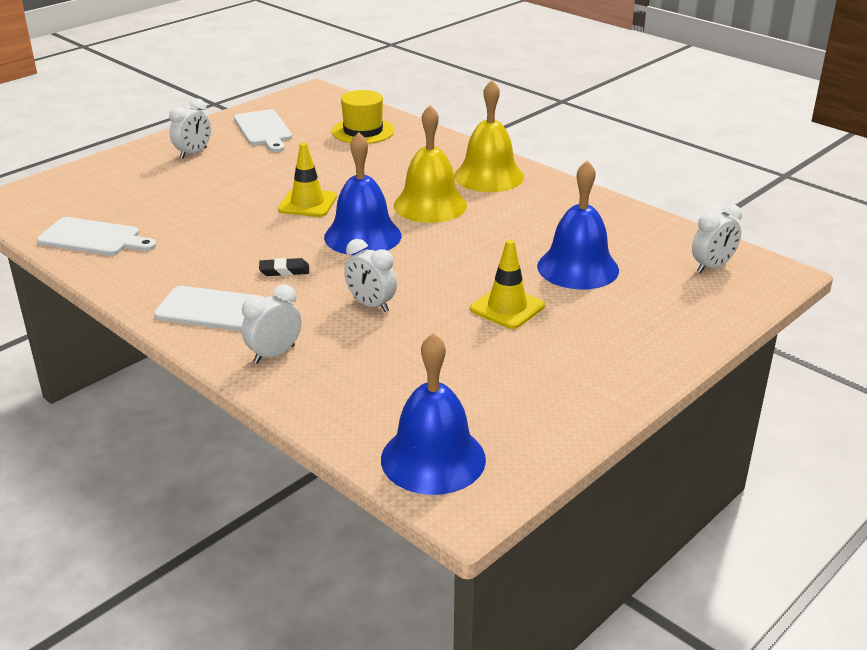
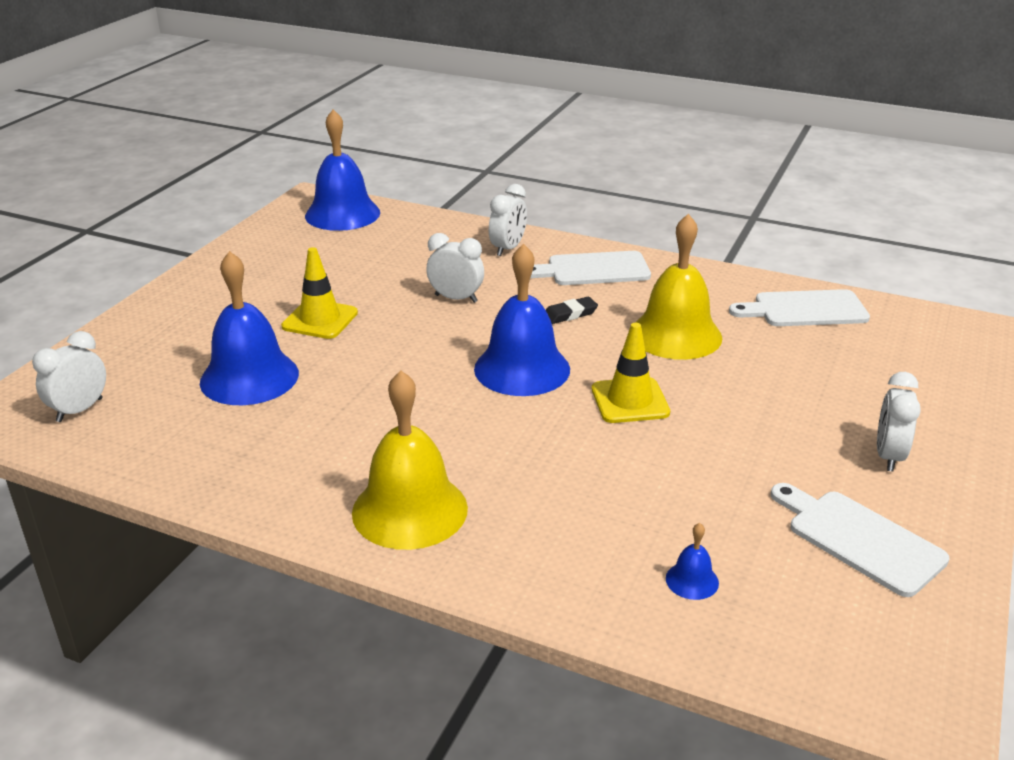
camera: 160 degrees right, 0 degrees up
(363, 131) = (692, 580): yellow hat -> blue bell
(430, 205) = (469, 432): yellow bell -> yellow bell (676, 335)

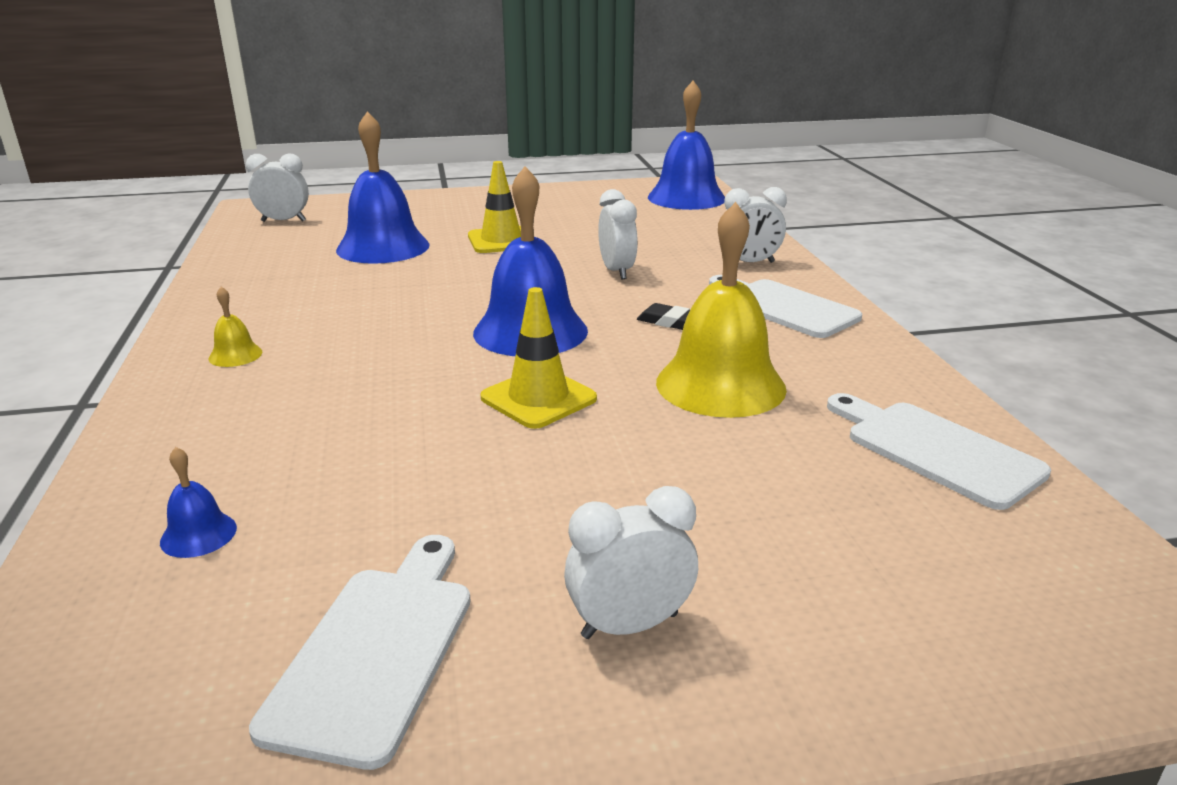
camera: 55 degrees right, 5 degrees down
(410, 510) = (235, 355): yellow bell -> yellow bell, size x0.42

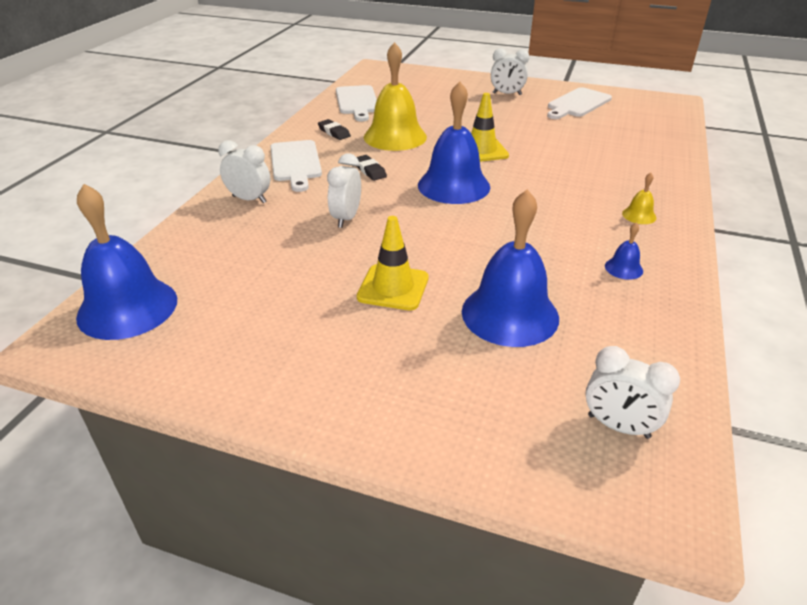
camera: 150 degrees left, 10 degrees up
(198, 534) = (636, 138): blue bell -> blue bell (623, 268)
(830, 364) = (334, 132): none -> black eraser

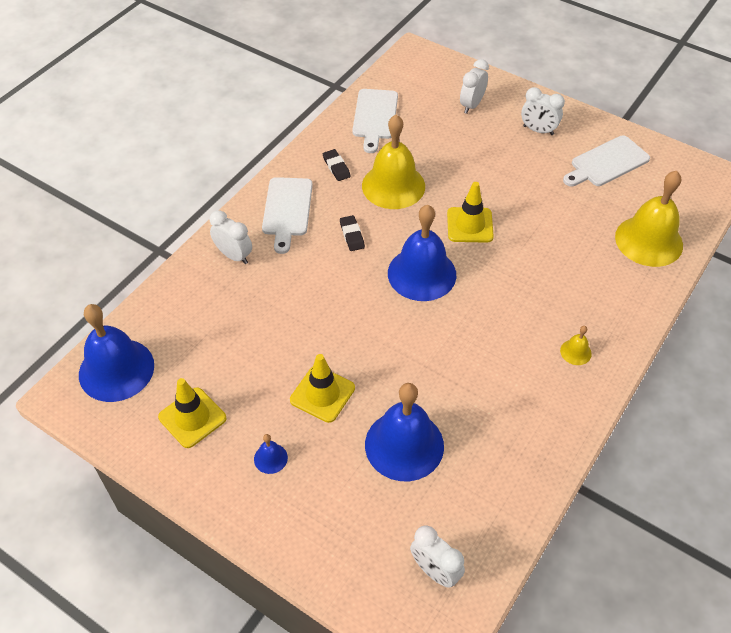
camera: 15 degrees right, 15 degrees up
(239, 335) = (192, 417): none -> yellow traffic cone
(346, 218) = (310, 299): white clock -> white clock (471, 105)
(623, 268) = (524, 415): blue bell -> blue bell (270, 458)
(647, 140) = (649, 241): none -> yellow bell

